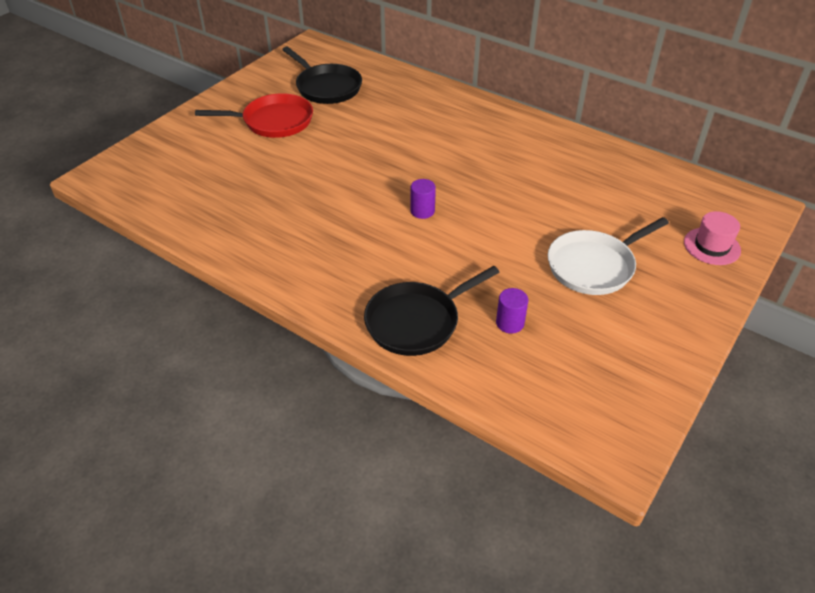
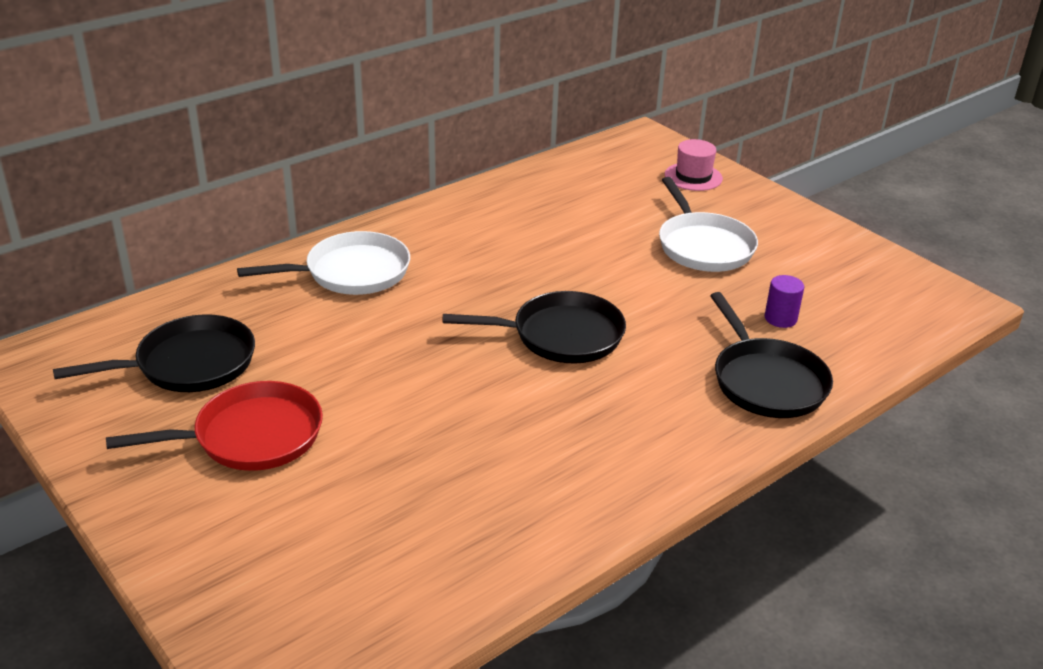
camera: 75 degrees left, 10 degrees down
(273, 121) = (251, 436): red pan -> red pan turned 60 degrees clockwise
(422, 211) = (561, 336): purple cylinder -> black pan
(445, 114) = (351, 272): none -> white pan

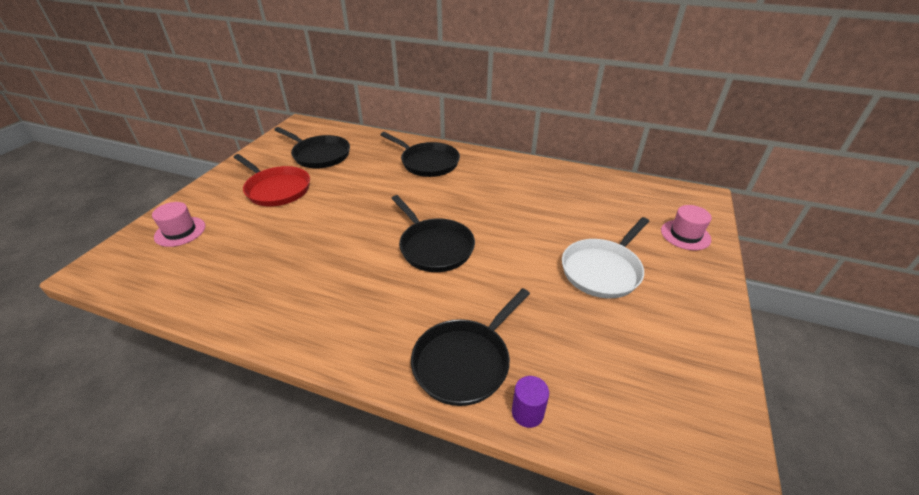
camera: 60 degrees right, 5 degrees up
(267, 572) = (180, 231): none -> pink hat
(351, 272) = (427, 162): white pan -> black pan
(780, 318) = (554, 343): purple cylinder -> purple cylinder (527, 412)

